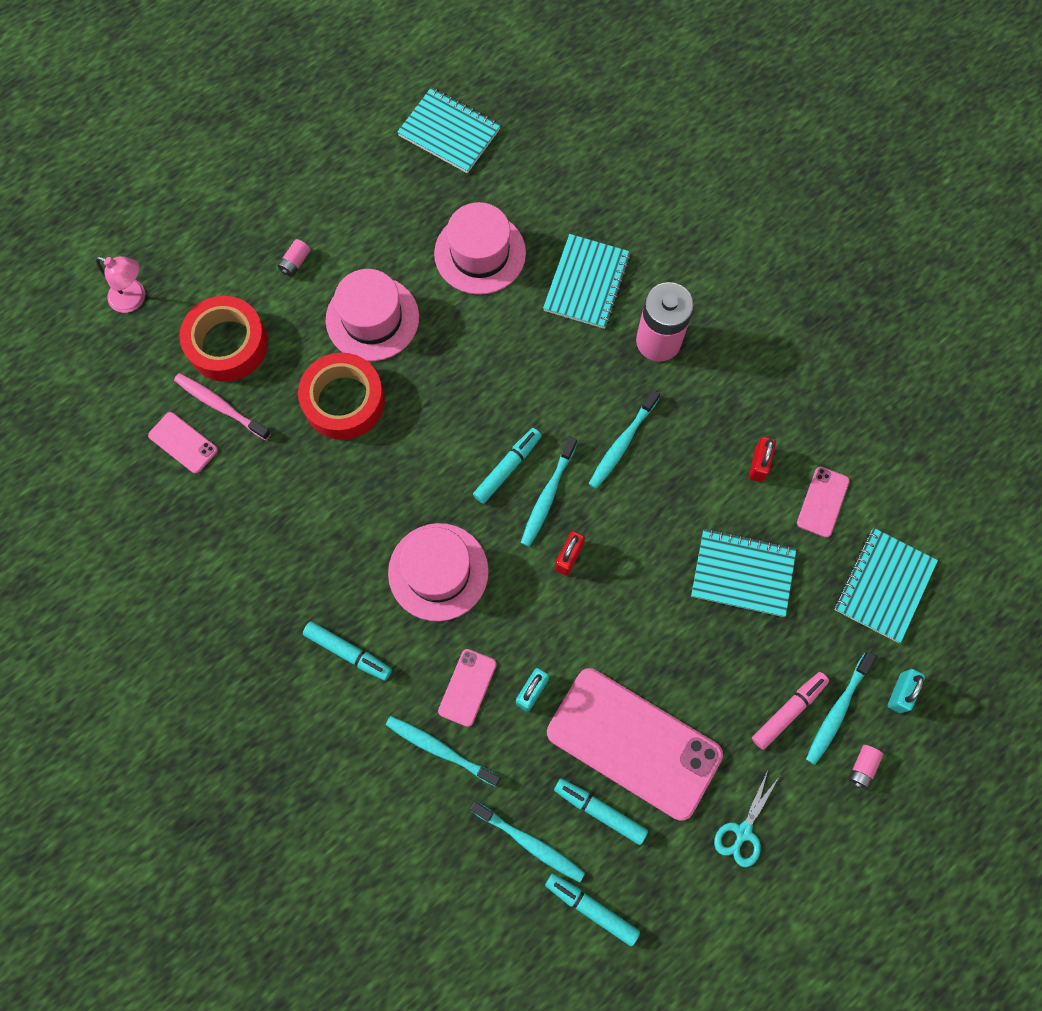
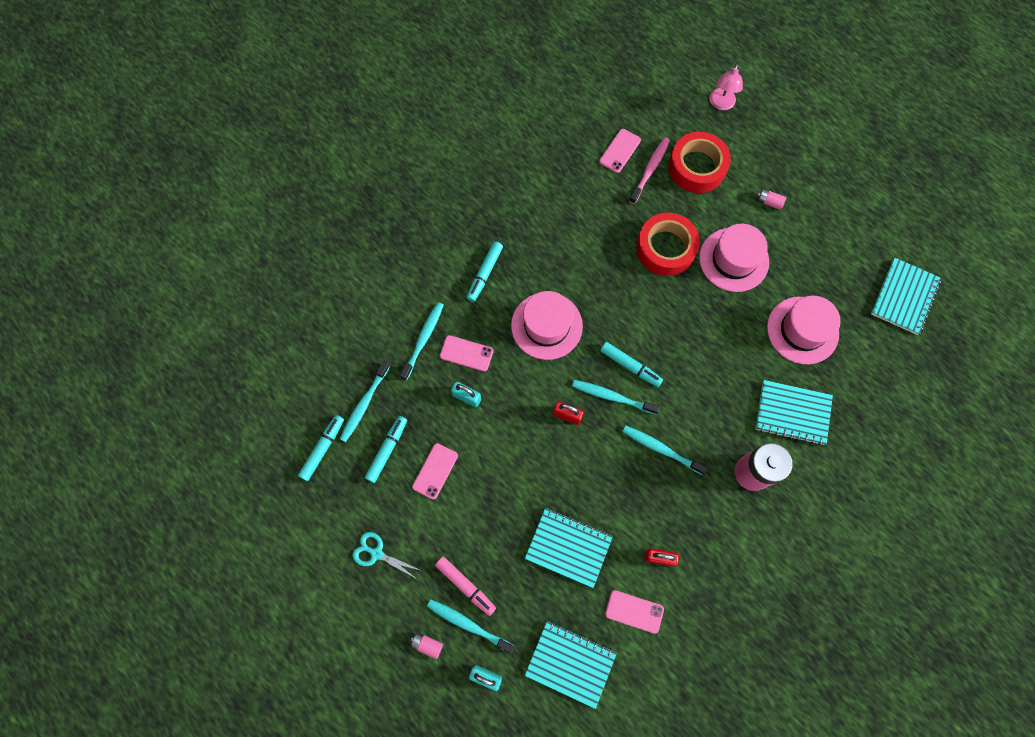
camera: 85 degrees right, 0 degrees up
(634, 743) = (435, 471): pink phone -> pink phone, size x0.44
(742, 573) = (568, 547): turquoise notebook -> turquoise notebook turned 75 degrees counterclockwise

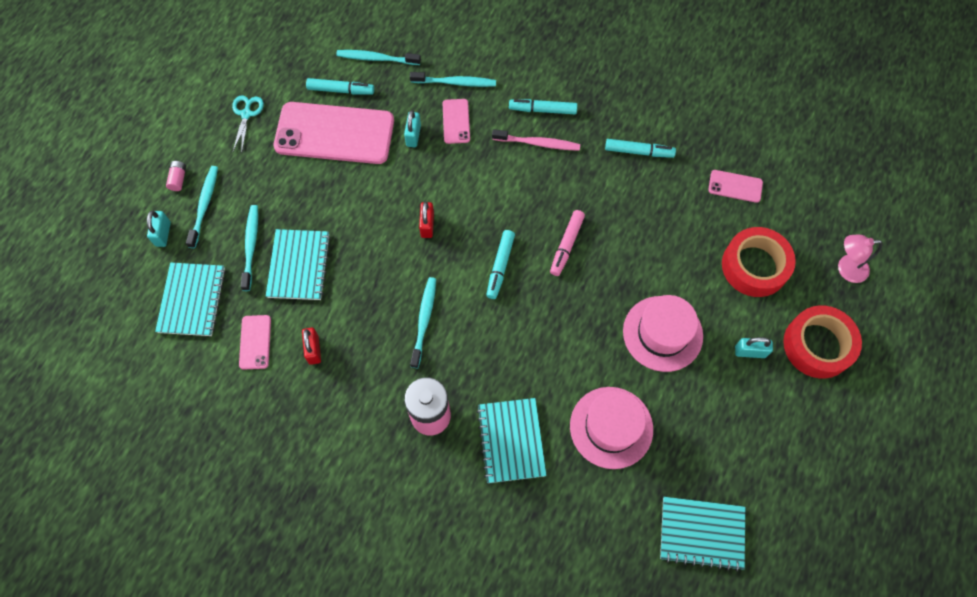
camera: 70 degrees right, 5 degrees down
(323, 449) = (325, 42): turquoise marker -> turquoise marker (639, 152)
(435, 471) = (334, 133): pink phone -> pink phone, size x2.26
(465, 586) = (238, 192): pink marker -> pink marker (566, 245)
(546, 325) = (512, 179): pink hat -> none
(612, 397) = (461, 259): turquoise toothbrush -> turquoise toothbrush (251, 246)
(650, 170) = (728, 221): pink toothbrush -> pink toothbrush (538, 143)
(665, 248) = (644, 262): red tape -> red tape (817, 345)
(769, 202) = (750, 352): pink battery -> turquoise padlock

